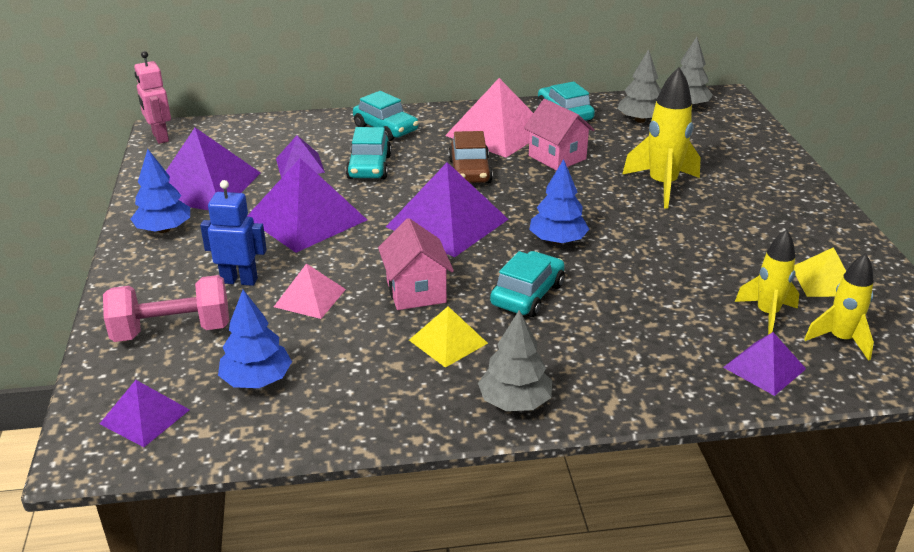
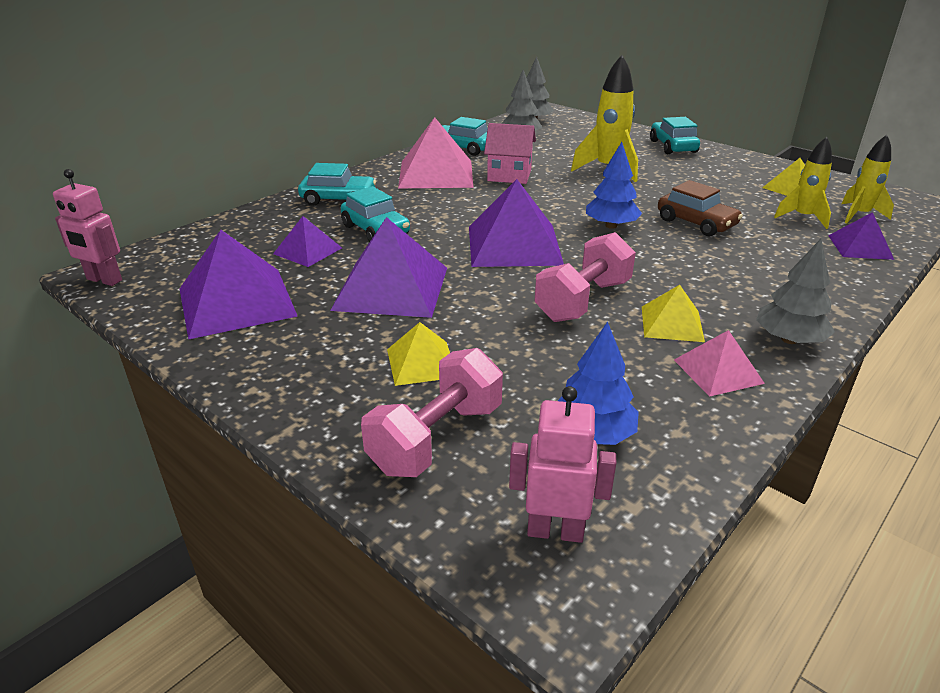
camera: 40 degrees left, 0 degrees up
(144, 416) = (555, 531): purple pyramid -> pink robot
(164, 229) = (259, 356): blue tree -> none
(239, 280) = (421, 363): blue robot -> yellow pyramid
(310, 298) = (511, 345): pink pyramid -> pink pyramid (718, 371)
(416, 291) = (583, 301): pink house -> pink dumbbell
(469, 171) = (464, 205): brown car -> brown car (696, 223)
(527, 294) = (659, 267): turquoise car -> turquoise car (673, 146)

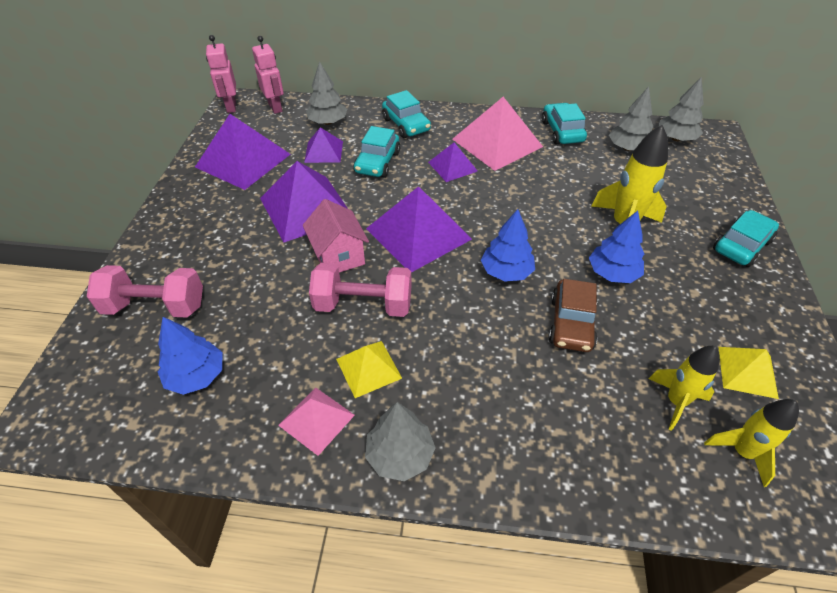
camera: 55 degrees right, 15 degrees up
(258, 233) = (328, 122): none -> grey tree
(421, 363) = (228, 263): yellow pyramid -> none
(509, 175) = (539, 178): pink house -> pink house (339, 256)
(555, 531) = (95, 395): pink robot -> pink robot (275, 107)
(656, 191) = (612, 273): none -> blue tree
(860, 247) = (651, 470): purple pyramid -> purple pyramid (452, 166)

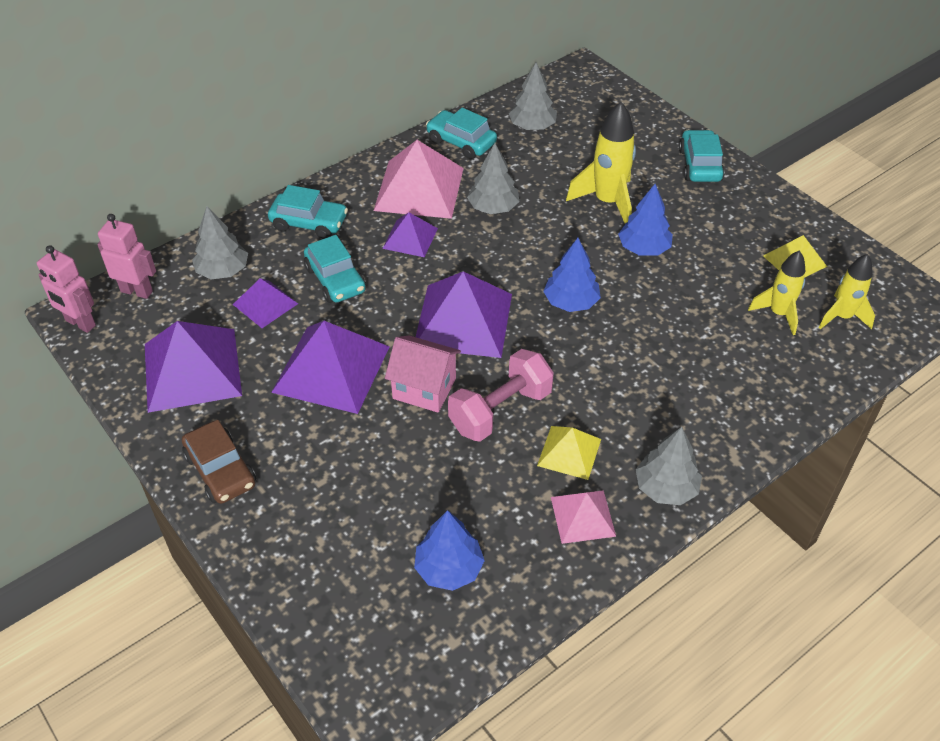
camera: 45 degrees left, 0 degrees up
(155, 306) = (326, 554): pink dumbbell -> none
(571, 323) = (660, 308): brown car -> brown car (220, 470)
(675, 138) = (558, 93): grey tree -> grey tree (493, 207)

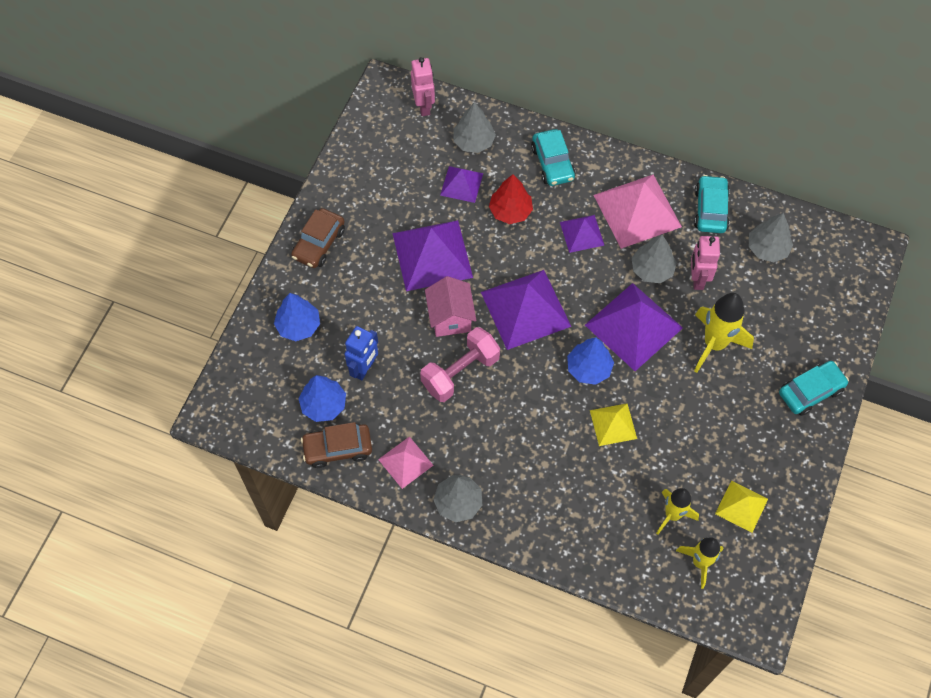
camera: 60 degrees right, 15 degrees up
(80, 323) = (378, 95): pink robot -> pink robot (697, 279)
(192, 369) = (382, 179): purple pyramid -> purple pyramid (633, 326)
(335, 280) = (510, 211): turquoise car -> red tree
(429, 501) = (364, 368): none -> blue robot
(500, 411) = (460, 372): pink dumbbell -> pink dumbbell turned 60 degrees counterclockwise
(520, 581) = (337, 448): none -> brown car
(569, 452) = (452, 430): yellow pyramid -> yellow pyramid (613, 424)
(643, 248) = (679, 392): blue tree -> blue tree (298, 325)

